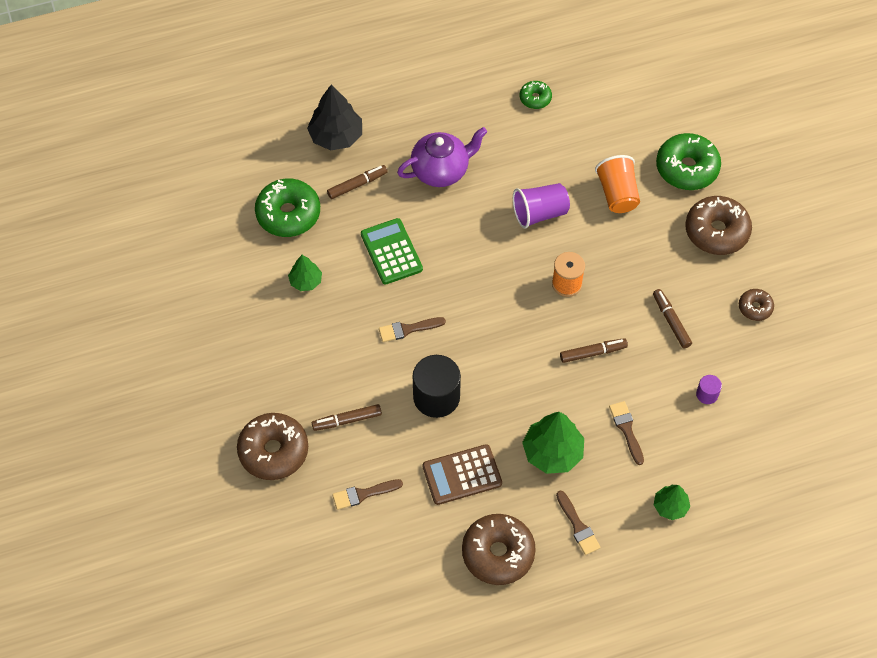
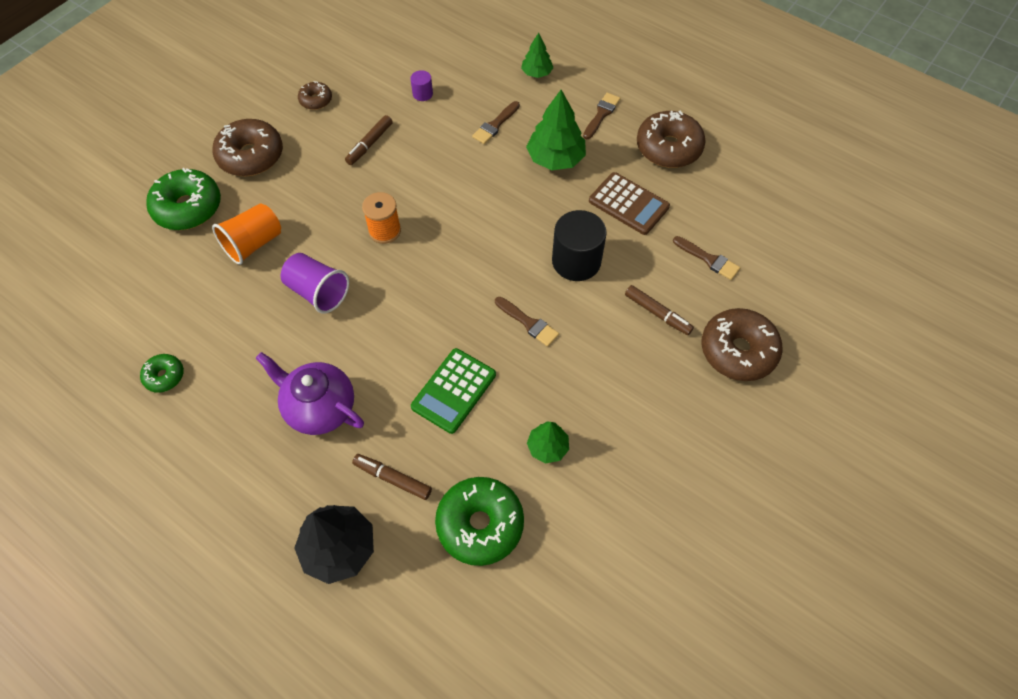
camera: 125 degrees left, 0 degrees up
(593, 353) = (442, 178): brown marker -> none

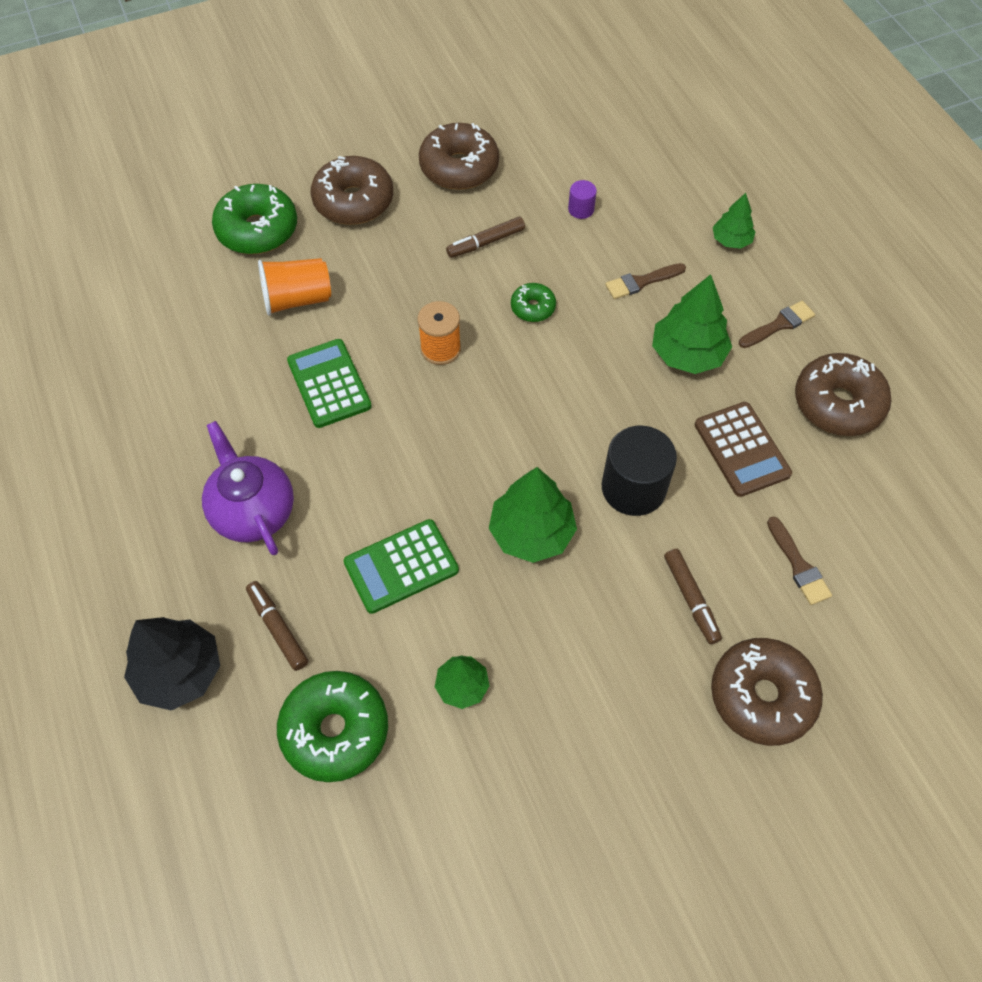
camera: 30 degrees right, 0 degrees up
(164, 376) = (128, 398): green donut -> green donut (533, 307)
(316, 100) = (459, 167): brown donut -> brown donut, size x1.92
(318, 292) = (329, 384): purple cup -> green calculator
(528, 323) = (532, 532): brown brush -> green tree

